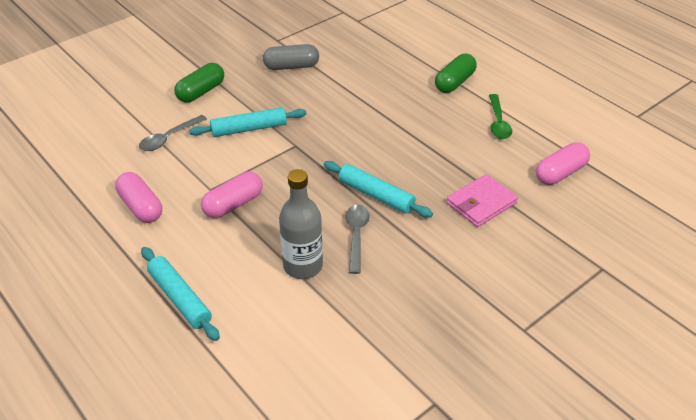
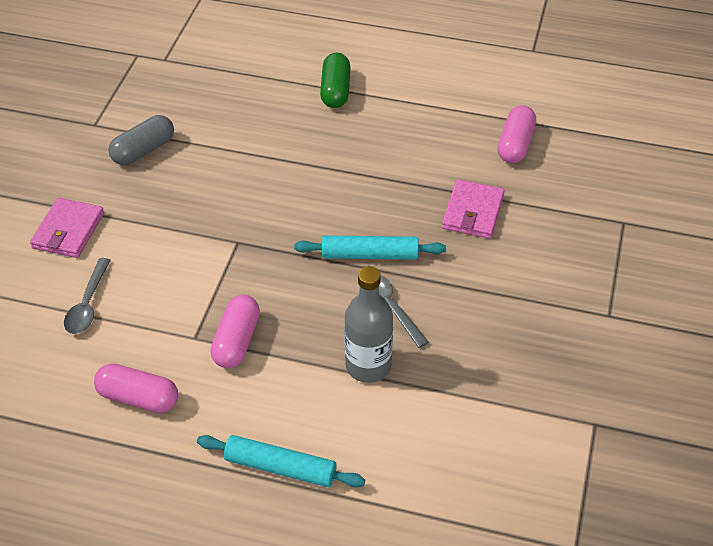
camera: 35 degrees left, 5 degrees up
(201, 92) = (68, 231): green capsule -> pink wallet
(249, 129) = (169, 248): turquoise rolling pin -> none
(498, 123) = (416, 117): green spoon -> none

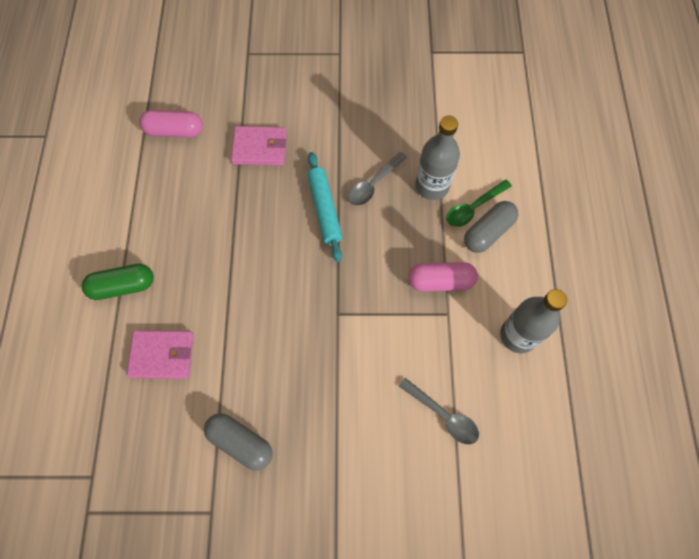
camera: 105 degrees left, 20 degrees up
(68, 231) = (365, 472): pink wallet -> pink wallet (162, 355)
(88, 304) = (443, 415): grey spoon -> grey spoon turned 45 degrees clockwise
(138, 398) = (518, 335): pink capsule -> grey bottle
(280, 468) = (536, 219): turquoise rolling pin -> none
(282, 407) = (488, 232): none -> grey capsule
(322, 402) = (473, 208): none -> green spoon

